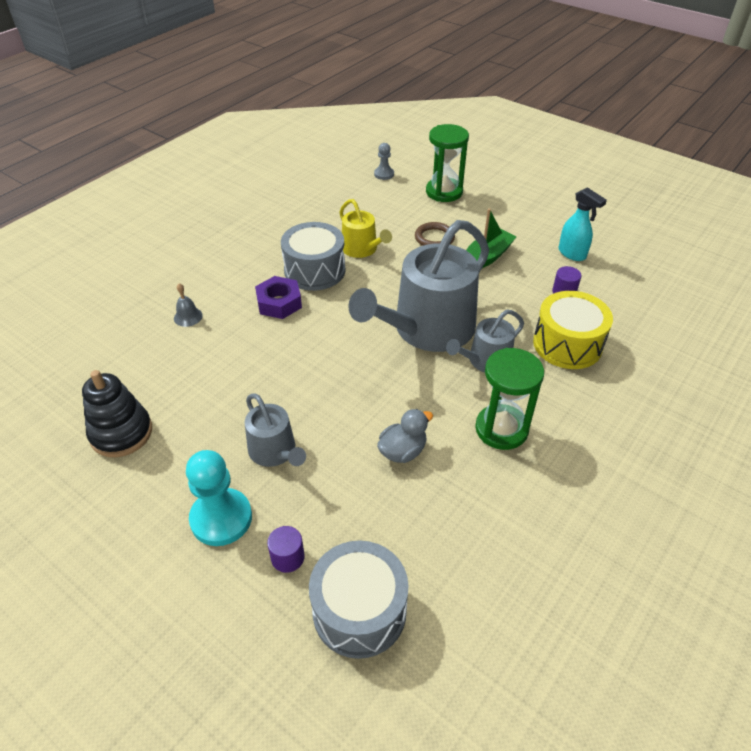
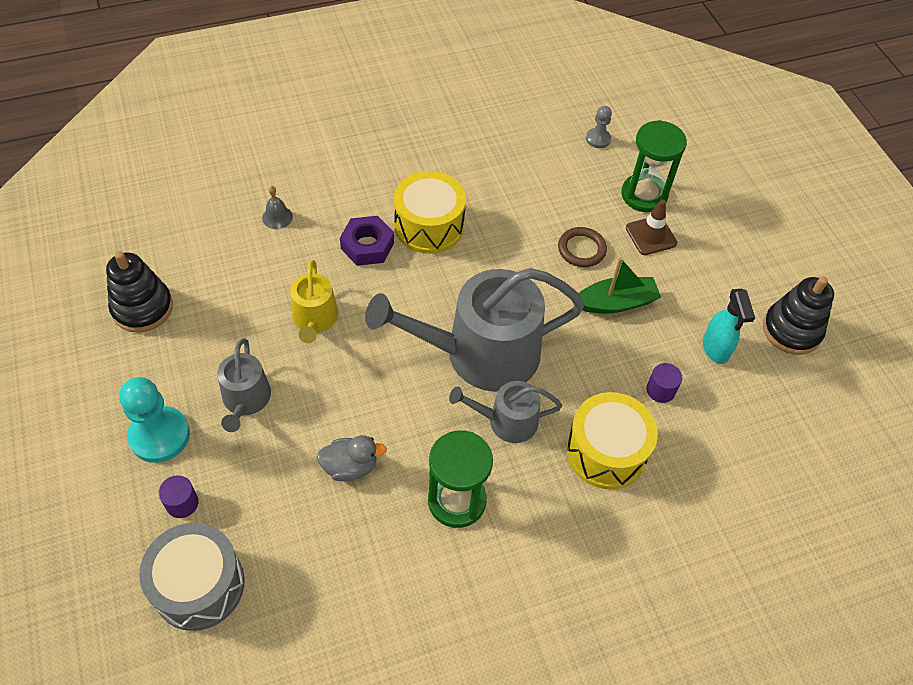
camera: 30 degrees right, 10 degrees up
(315, 270) = (429, 226): grey drum -> yellow drum
(362, 249) = (495, 224): yellow watering can -> yellow watering can (314, 319)
(470, 211) = (651, 236): none -> brown traffic cone
(604, 224) = (791, 330): none -> black stacking toy

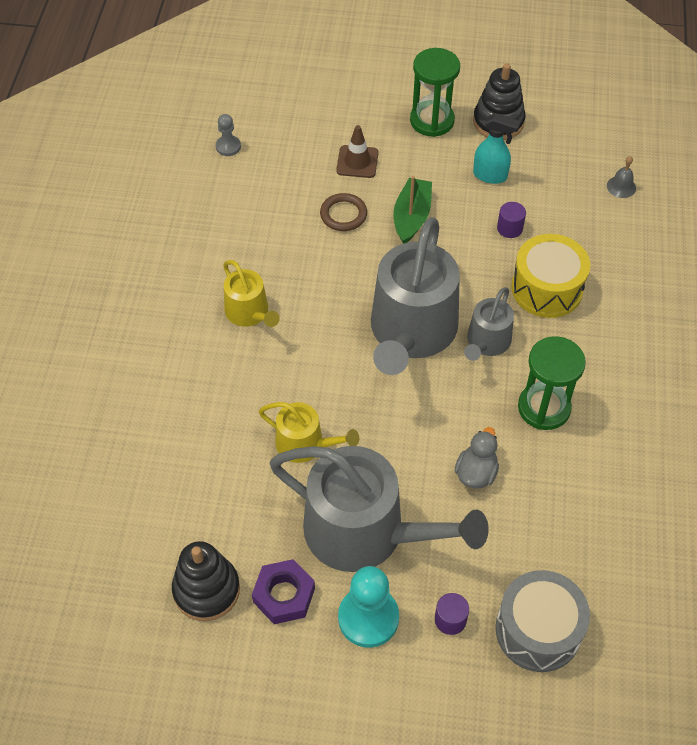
camera: 60 degrees left, 0 degrees up
(245, 400) = (366, 532): grey watering can -> grey watering can, size x1.99
(277, 217) = (161, 432): grey bell -> grey bell (621, 187)
(367, 246) = (243, 370): purple nut -> purple nut (284, 595)
(429, 226) = (249, 313): yellow drum -> yellow watering can
(644, 195) = (311, 145): green hourglass -> green hourglass (432, 121)

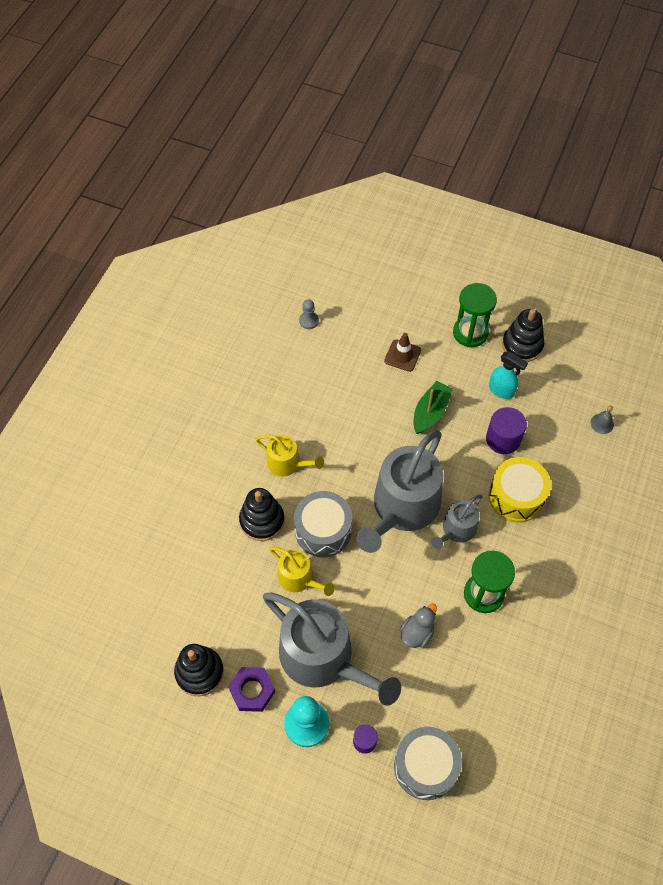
camera: 15 degrees right, 5 degrees up
(236, 387) = (262, 520): none -> black stacking toy
(249, 313) = (287, 463): yellow watering can -> yellow watering can turned 45 degrees counterclockwise
(319, 381) = (323, 531): none -> grey drum
(343, 214) = (379, 398): brown ring -> none
(509, 228) = (503, 439): purple cylinder -> purple cylinder, size x1.71

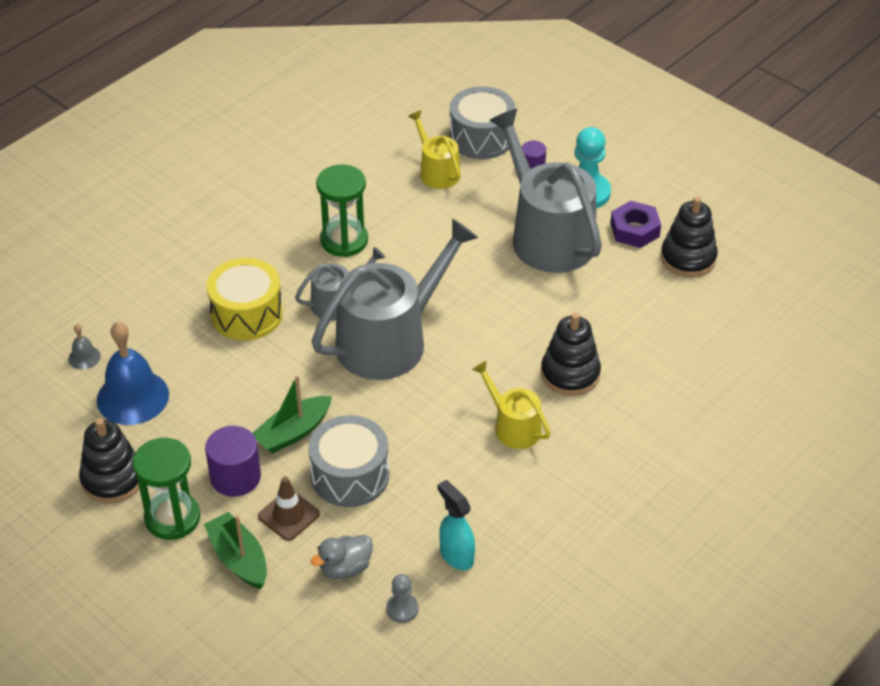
camera: 160 degrees left, 15 degrees down
(299, 578) = (546, 307): yellow watering can -> yellow watering can (437, 171)
(323, 531) = (498, 344): grey drum -> grey drum (350, 475)
(417, 321) = (239, 559): none -> green boat
(417, 633) = (436, 229): grey duck -> grey duck (345, 568)
(501, 391) = (182, 430): turquoise spray bottle -> turquoise spray bottle (456, 555)
(503, 439) = (220, 376): purple cylinder -> purple cylinder (235, 477)
(549, 404) = (132, 397): none -> blue bell

